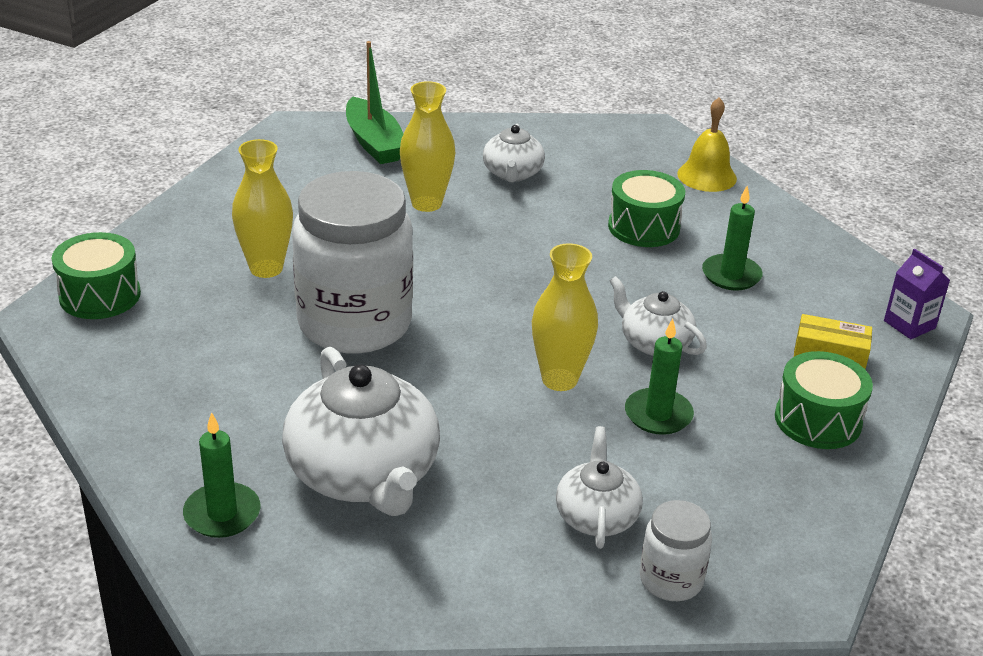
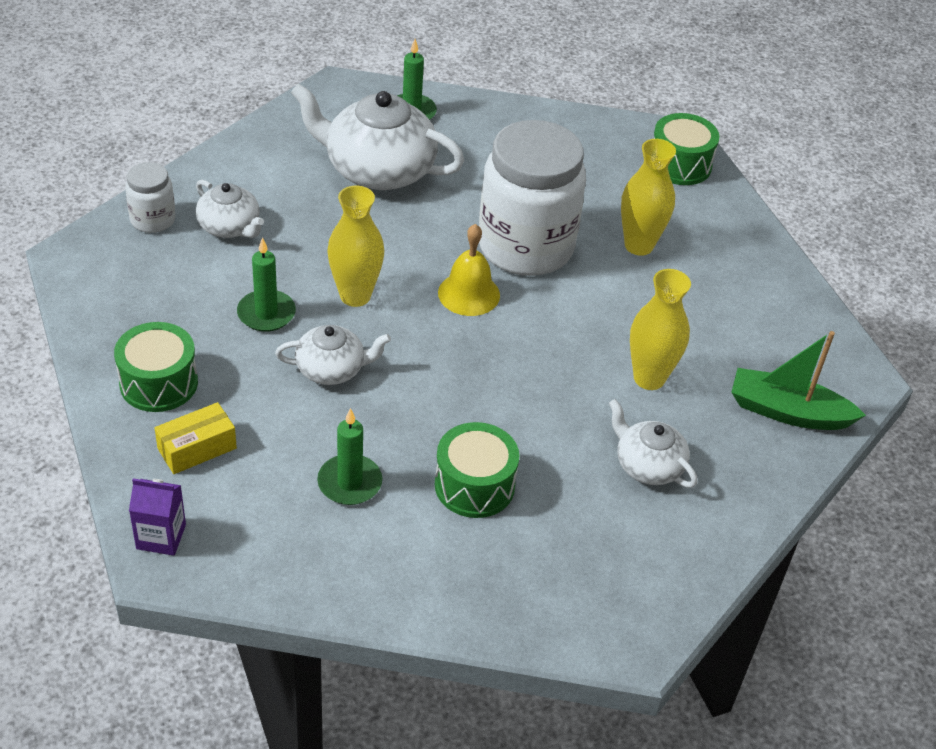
camera: 130 degrees right, 10 degrees up
(707, 176) = (506, 607): yellow bell -> yellow bell (469, 294)

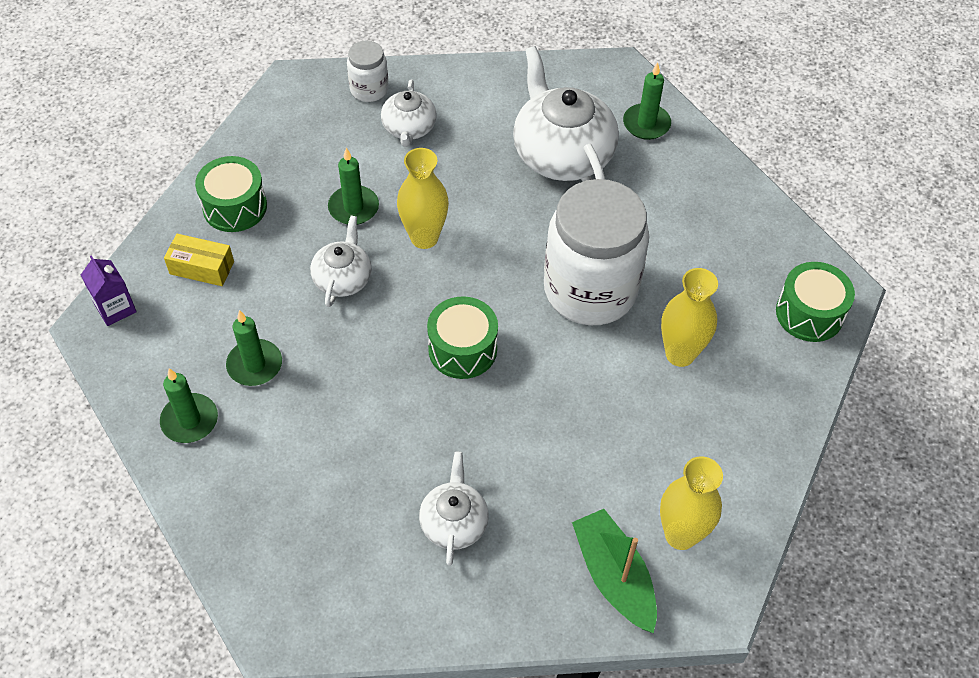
camera: 50 degrees right, 10 degrees up
(331, 369) = (343, 278): white teapot -> white teapot turned 120 degrees counterclockwise
(354, 564) = (190, 420): none -> green candle
(469, 294) = (501, 294): yellow bell -> none
(474, 485) = (324, 433): green drum -> green drum (462, 349)
(649, 378) = (544, 461): yellow vase -> yellow vase (680, 535)

